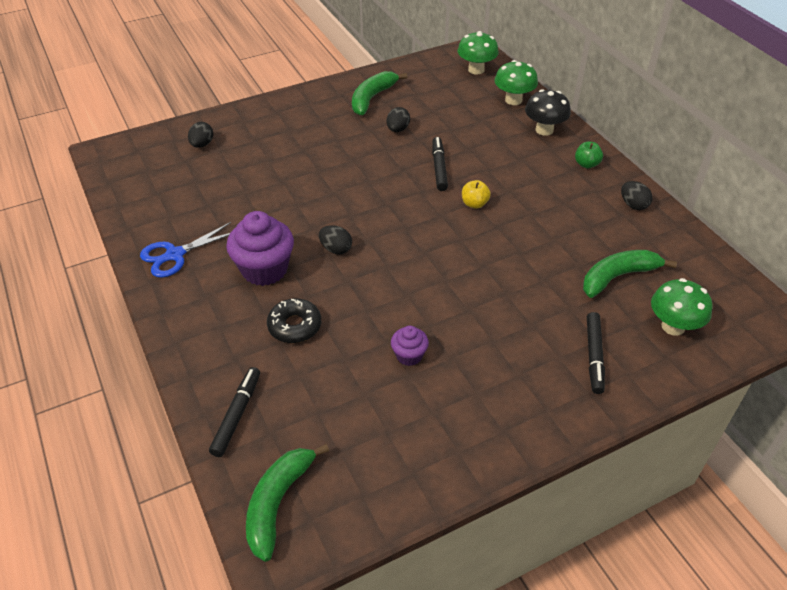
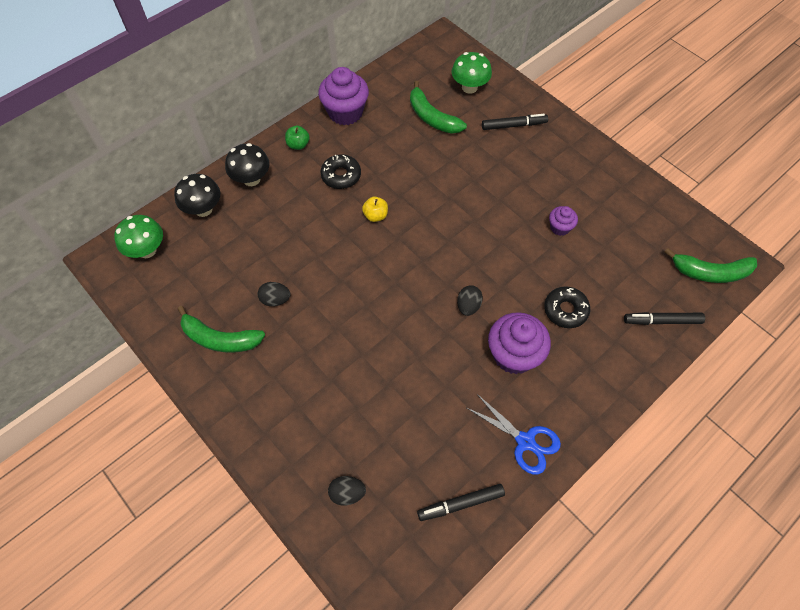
camera: 105 degrees left, 15 degrees up
(439, 168) = (331, 251): black marker -> black marker (461, 504)
(513, 100) = (203, 209): green mushroom -> black mushroom
(536, 188) = (341, 175): none -> black donut
(633, 205) = (345, 112): black egg -> purple cupcake

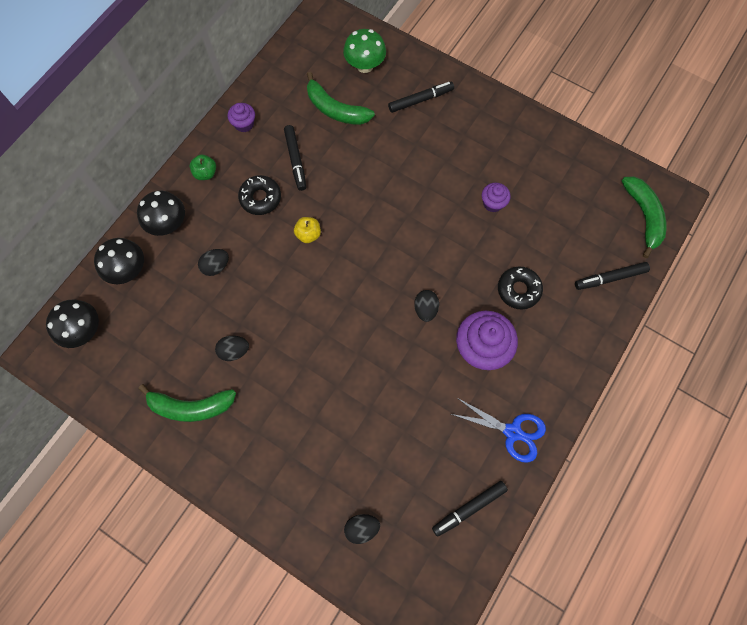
camera: 15 degrees left, 10 degrees up
(147, 250) = (84, 331): green mushroom -> black mushroom
(282, 223) = (216, 266): none -> black egg
(345, 112) = (244, 124): purple cupcake -> purple cupcake, size x0.52
(383, 151) = (296, 160): none -> black marker
(710, 272) = (643, 216): green banana -> green banana turned 90 degrees counterclockwise

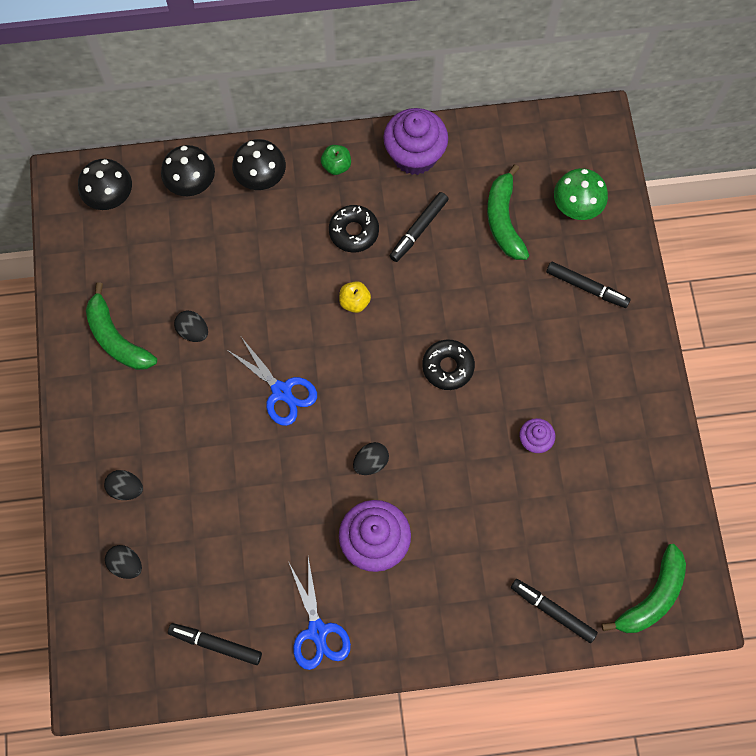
camera: 50 degrees right, 0 degrees up
(216, 266) = (256, 250): black egg -> black egg (126, 488)
(244, 124) = (414, 155): purple cupcake -> purple cupcake, size x1.92
(328, 327) = (281, 391): none -> blue scissors
(518, 290) = (463, 533): black donut -> black donut (448, 367)

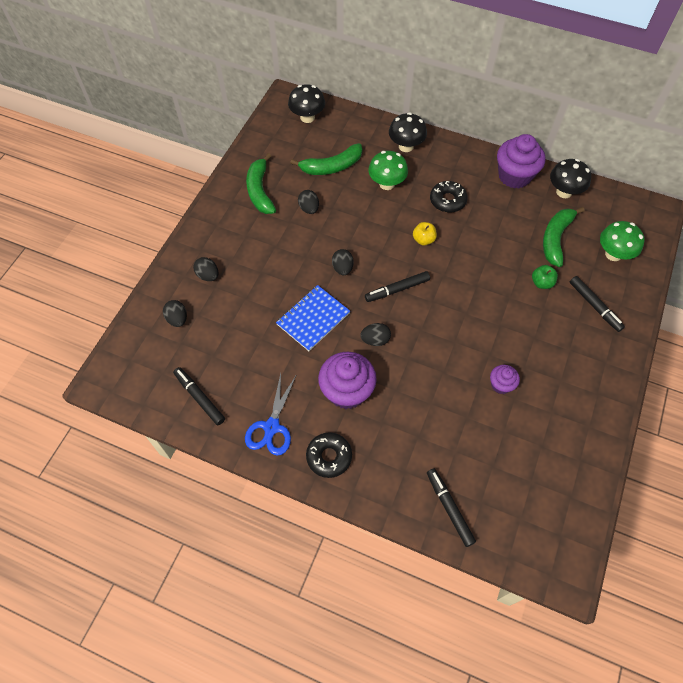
camera: 30 degrees right, 10 degrees down
(192, 184) = (360, 131): black mushroom -> black mushroom (564, 192)
(268, 246) = (387, 184): none -> green mushroom
(281, 391) = (342, 268): blue scissors -> black egg
(285, 475) = (313, 319): none -> blue notebook
(336, 166) = (458, 160): green apple -> green apple (541, 283)
(419, 229) = (492, 218): black marker -> black marker (397, 289)
(448, 367) = (464, 308): black donut -> black donut (329, 457)
(652, 597) = (534, 541): green banana -> green banana (331, 167)

